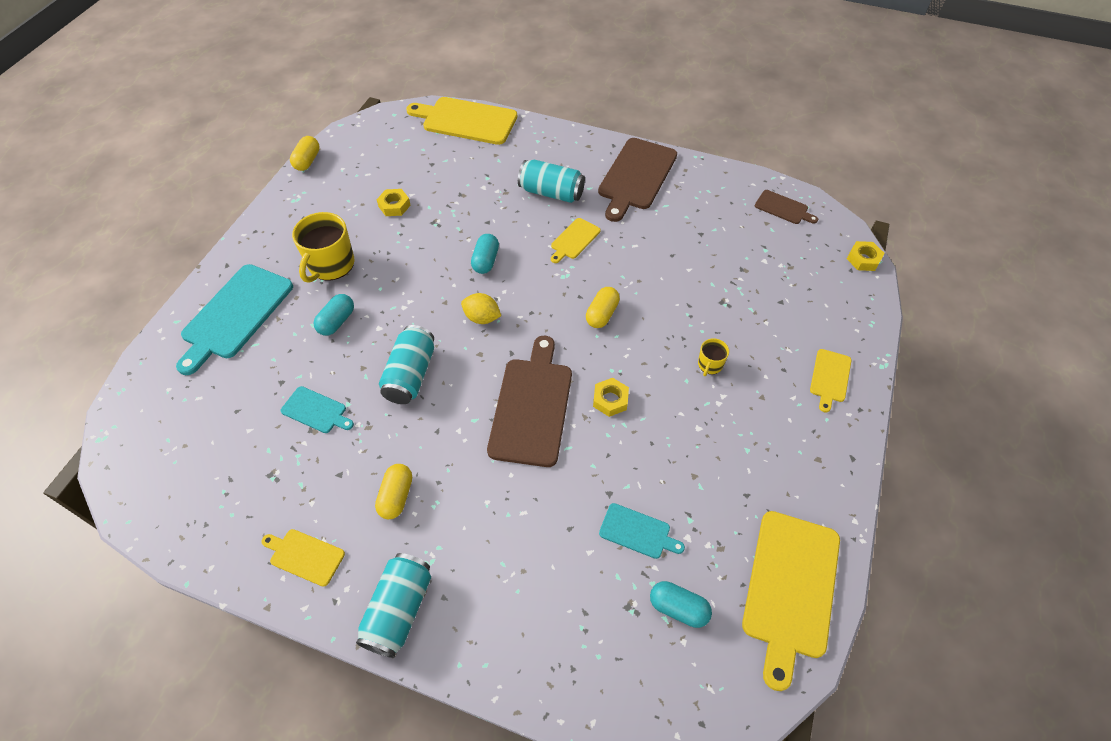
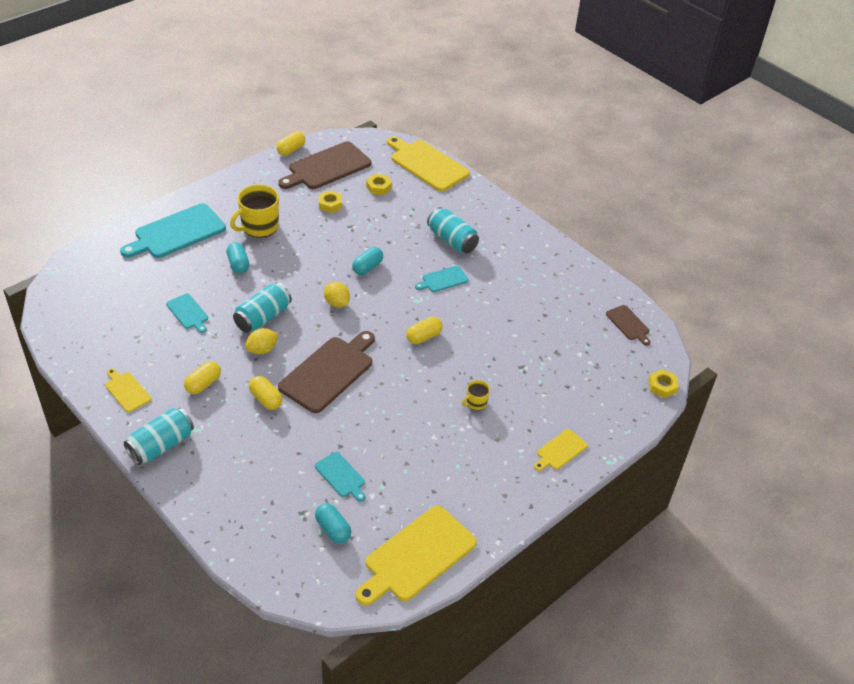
camera: 25 degrees right, 10 degrees down
(337, 321) = (238, 264): turquoise capsule -> turquoise capsule turned 75 degrees counterclockwise
(437, 416) = (262, 350): none -> yellow lemon
(484, 478) = (266, 399): none -> yellow capsule
(574, 240) = (443, 280): yellow cutting board -> turquoise cutting board
(610, 400) = (386, 392): yellow nut -> yellow nut (378, 187)
(636, 176) = (527, 255): brown cutting board -> brown cutting board (327, 167)

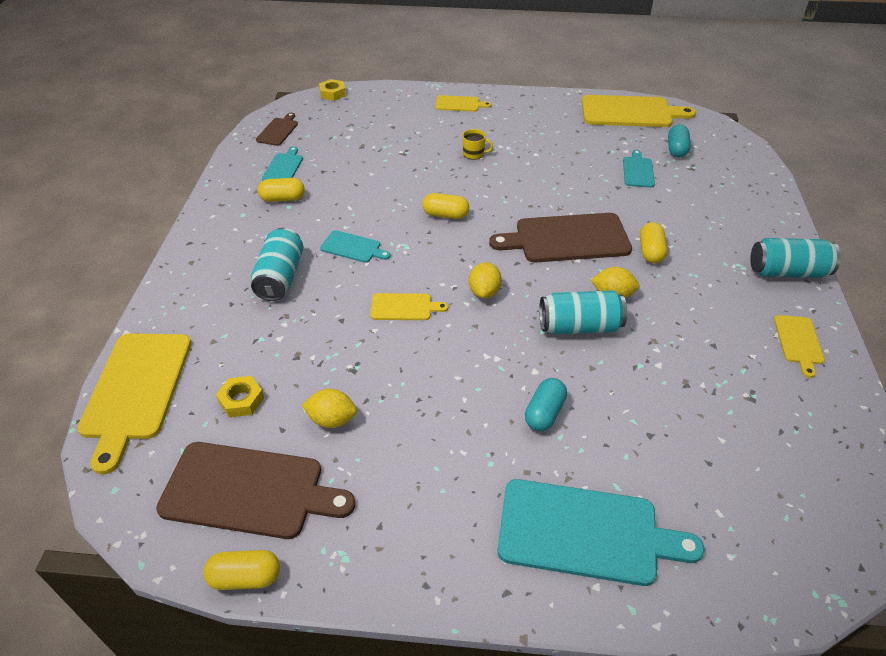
camera: 130 degrees left, 0 degrees up
(188, 312) = (663, 388): turquoise cutting board -> turquoise cutting board (283, 167)
(203, 384) = (705, 299): yellow capsule -> yellow capsule (283, 199)
(259, 226) = (459, 453): yellow mug -> none
(330, 204) = (332, 419): yellow nut -> yellow lemon
(367, 267) = (404, 307): turquoise capsule -> yellow cutting board

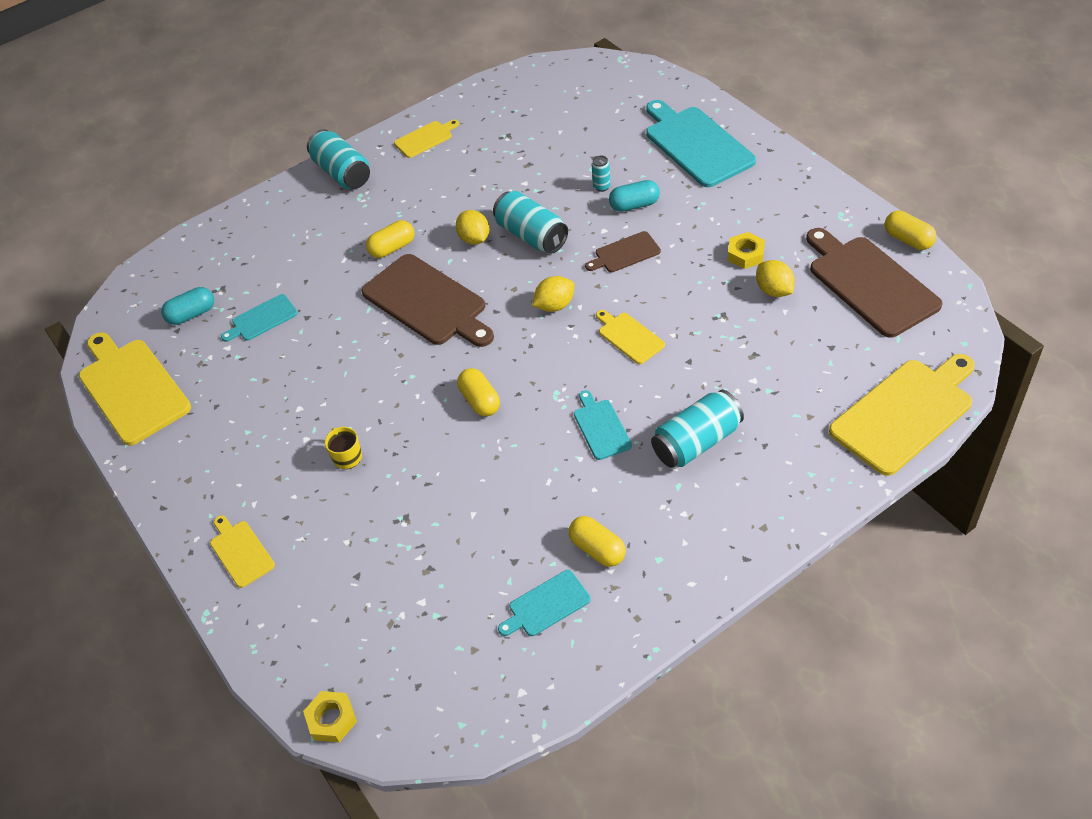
camera: 125 degrees left, 5 degrees up
(241, 400) = (826, 347): yellow nut -> yellow nut (745, 254)
(278, 131) = (481, 690): brown cutting board -> brown cutting board (625, 253)
(596, 409) = (601, 187): none -> turquoise can

